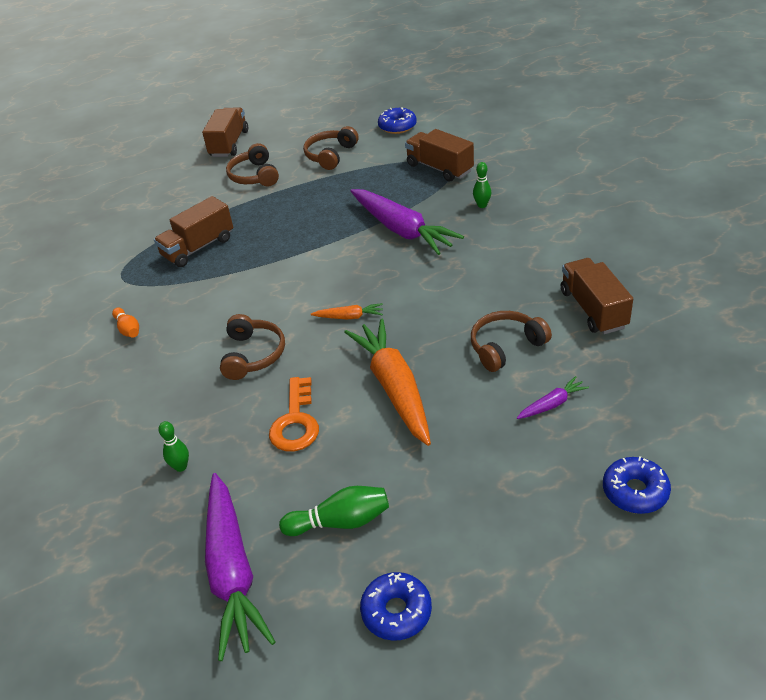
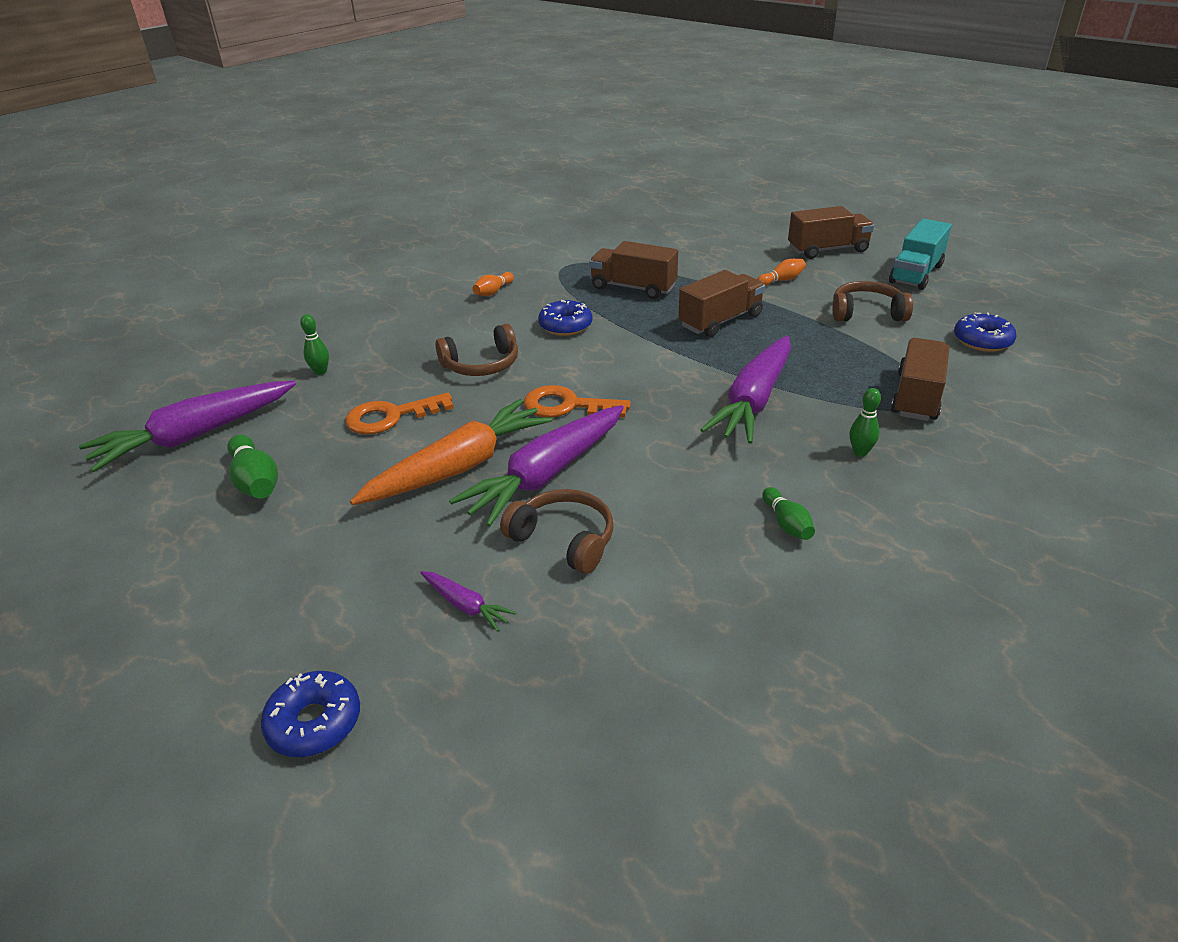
camera: 65 degrees right, 5 degrees down
(254, 176) = (781, 280): brown headphones -> orange bowling pin
(297, 121) = (916, 274): none -> turquoise truck
(349, 317) = (567, 406): orange carrot -> orange key
(396, 611) = (137, 548): blue donut -> blue donut (565, 326)
(430, 342) = (547, 475): none -> purple carrot
(534, 251) = (786, 524): none -> green bowling pin
(593, 309) = (684, 612): brown truck -> brown truck (720, 321)

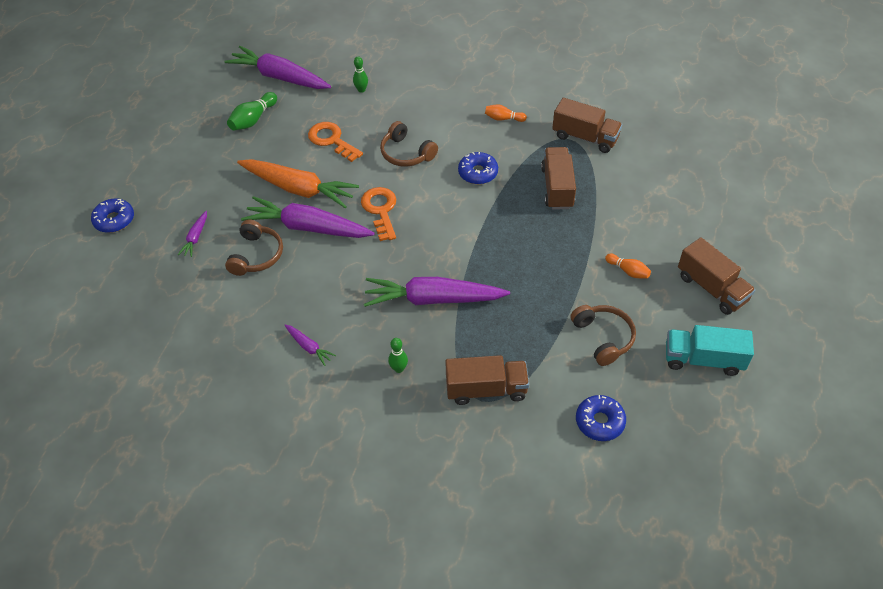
camera: 65 degrees right, 15 degrees up
(720, 321) = (535, 252): brown truck -> brown truck (585, 137)
(786, 524) = (309, 347): green bowling pin -> purple carrot

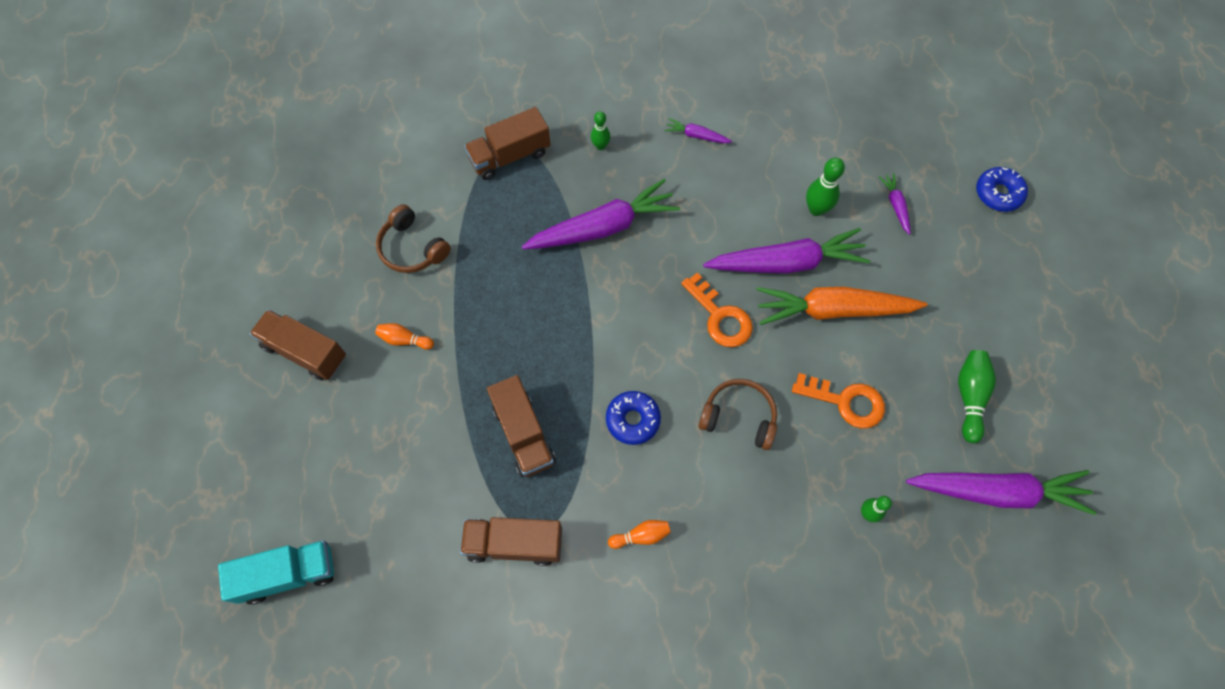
camera: 155 degrees right, 15 degrees up
(256, 255) = (816, 209): brown headphones -> green bowling pin
(599, 422) = (394, 163): blue donut -> none
(703, 359) = (304, 260): turquoise truck -> turquoise truck (288, 574)

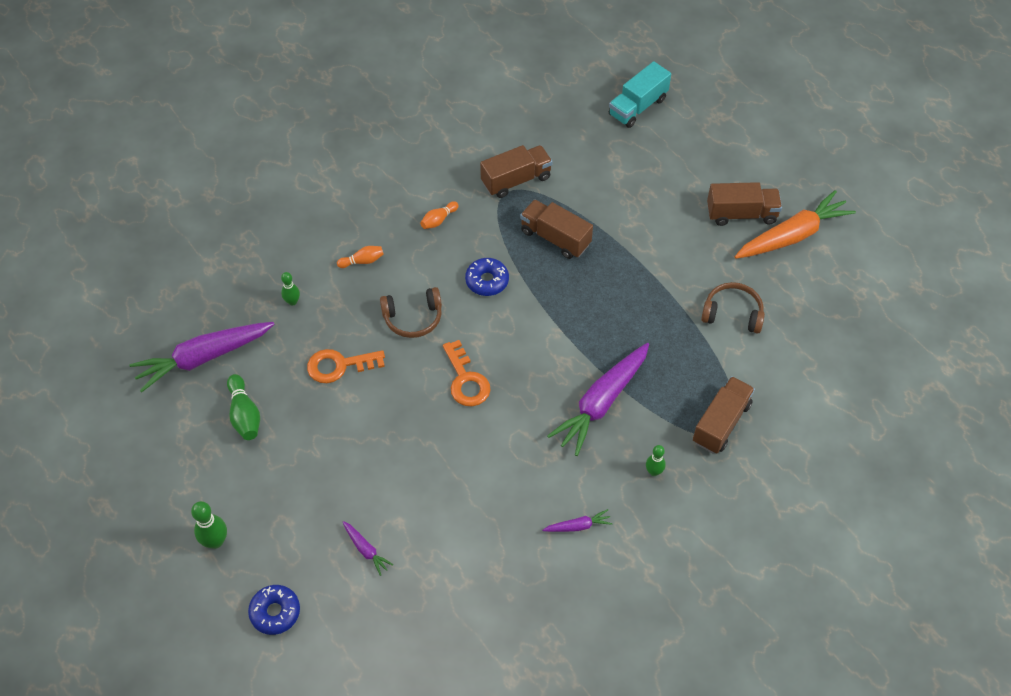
camera: 150 degrees right, 10 degrees down
(404, 340) = (682, 253): orange bowling pin -> orange bowling pin (362, 261)
(720, 317) = (466, 380): orange key -> orange key turned 135 degrees counterclockwise
(786, 263) = (436, 449): purple carrot -> none
(816, 209) = (434, 510): green bowling pin -> green bowling pin (215, 541)
(833, 310) = (379, 429): orange carrot -> orange carrot (792, 235)

